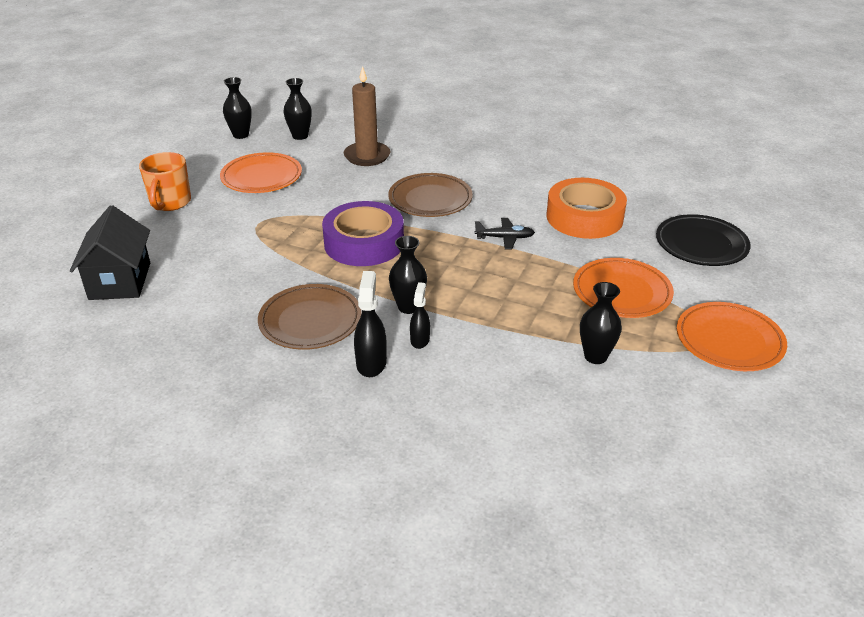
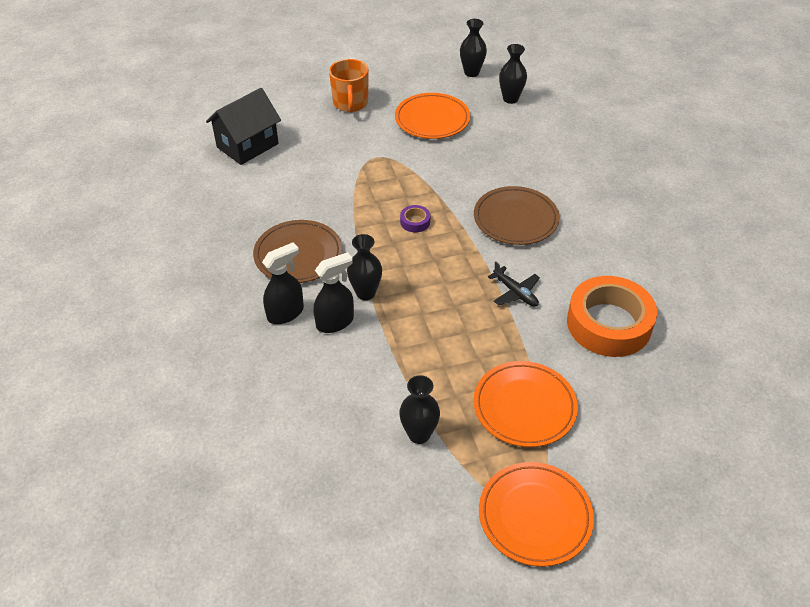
camera: 50 degrees right, 10 degrees up
(170, 202) = (350, 103): orange mug -> orange mug turned 60 degrees counterclockwise
(364, 243) = (415, 222): purple tape -> purple tape, size x0.40
(367, 156) = (530, 149): brown candle -> none
(420, 340) = (335, 322): black spray bottle -> black spray bottle, size x1.54
(701, 245) = (666, 426): black plate -> none

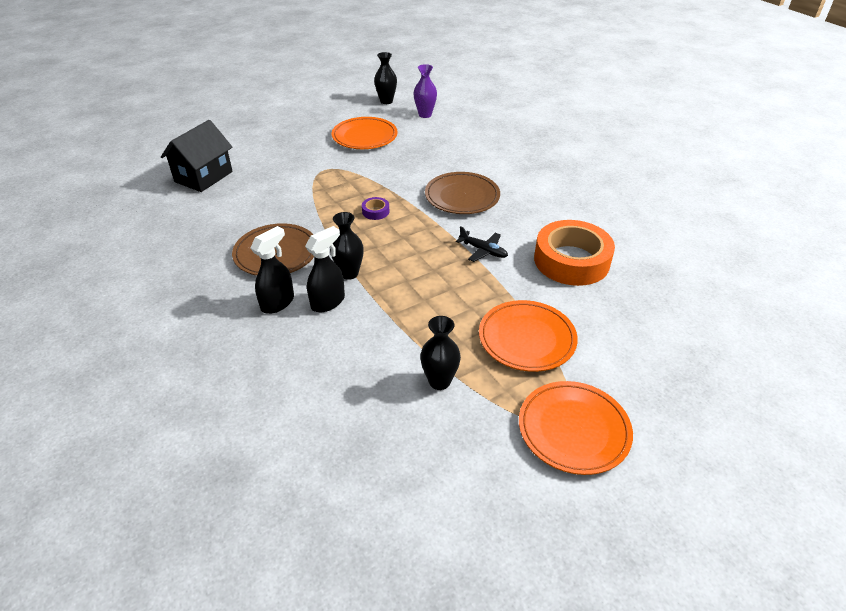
camera: 15 degrees left, 5 degrees down
(350, 103) = (289, 134): orange mug -> none
(510, 99) = (425, 115): black vase -> purple vase

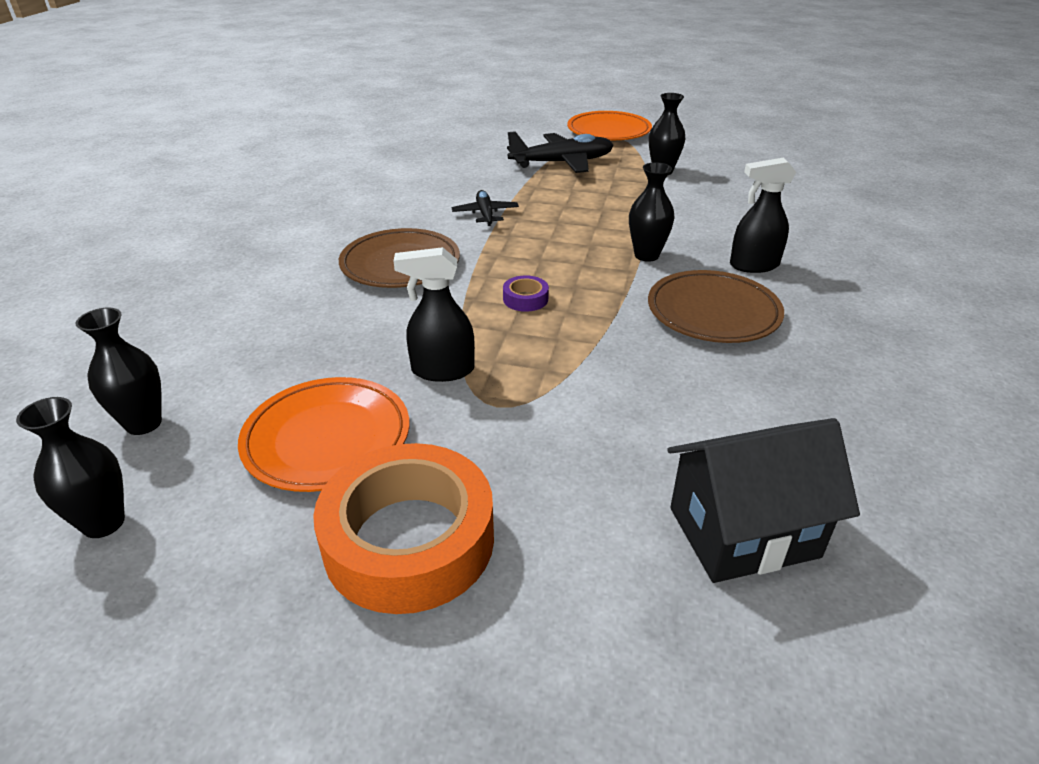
camera: 135 degrees left, 5 degrees down
(328, 302) = (697, 244): black spray bottle -> black spray bottle (442, 370)
(425, 115) = (143, 423): purple vase -> black vase
(527, 339) = (562, 163): orange plate -> black plane
(571, 261) = (431, 178): orange tape -> orange tape (409, 540)

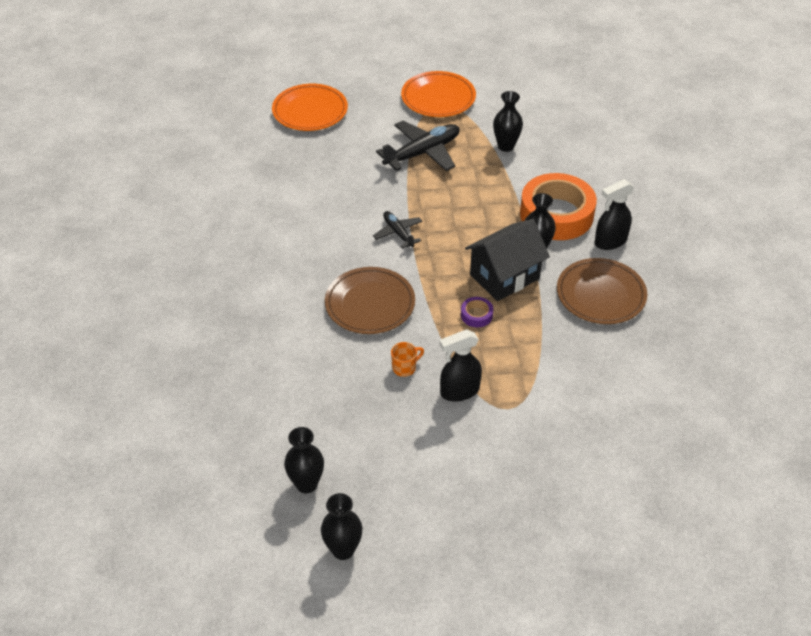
camera: 20 degrees left, 10 degrees up
(327, 438) = (425, 460): orange plate -> orange plate (310, 111)
(390, 330) = (404, 368): none -> orange mug
(409, 540) = (512, 507): orange tape -> orange tape (556, 214)
(743, 532) = (672, 450): black house -> black house (504, 277)

